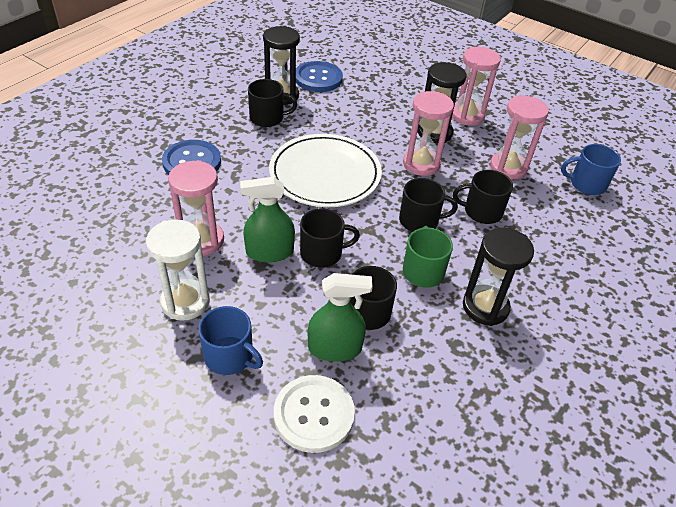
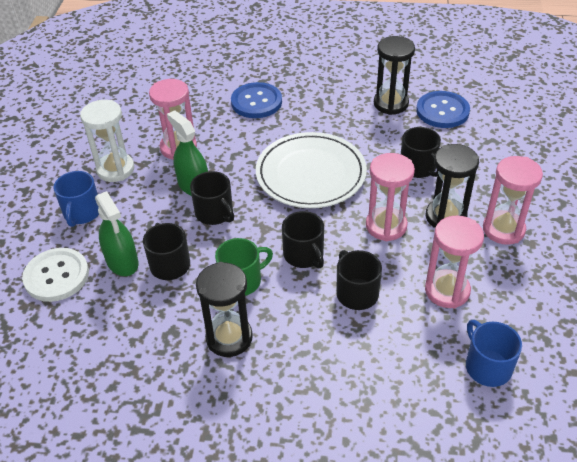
camera: 65 degrees right, 0 degrees up
(267, 118) = (351, 111): black mug -> black mug (418, 167)

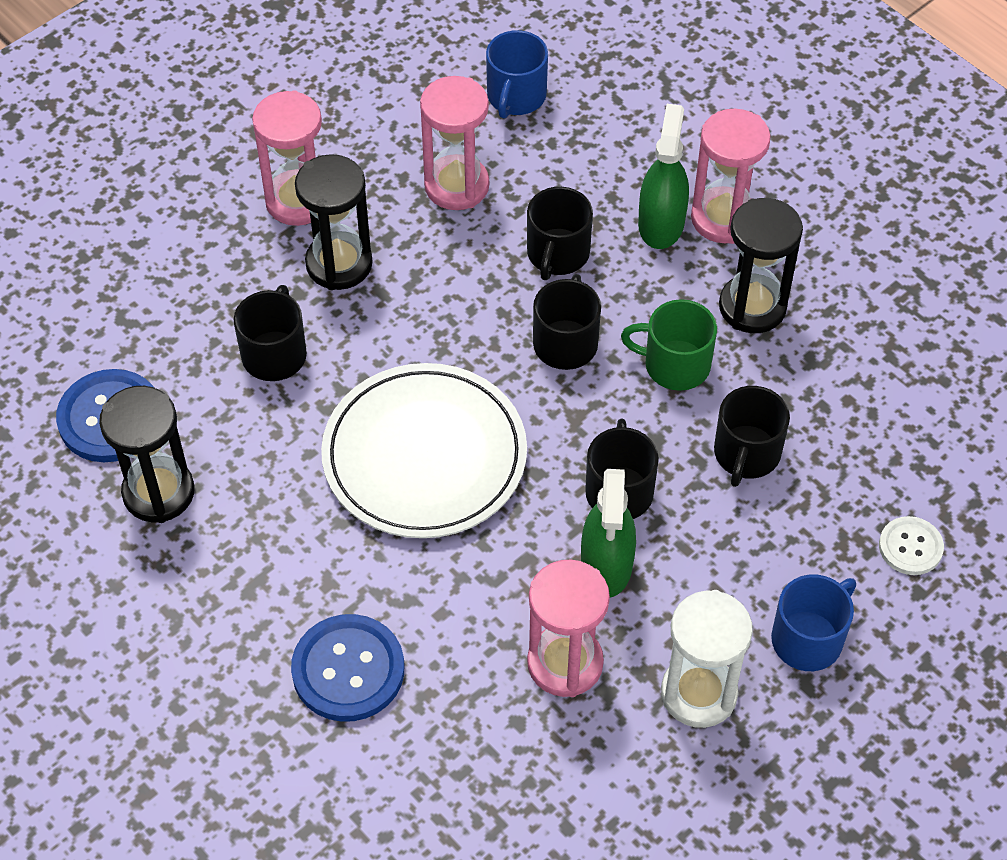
camera: 140 degrees left, 10 degrees up
(56, 276) = (910, 547): white button -> white button, size x0.59
(122, 261) = (806, 505): green spray bottle -> green spray bottle (661, 223)
(386, 226) = (423, 306): pink hourglass -> pink hourglass (723, 218)

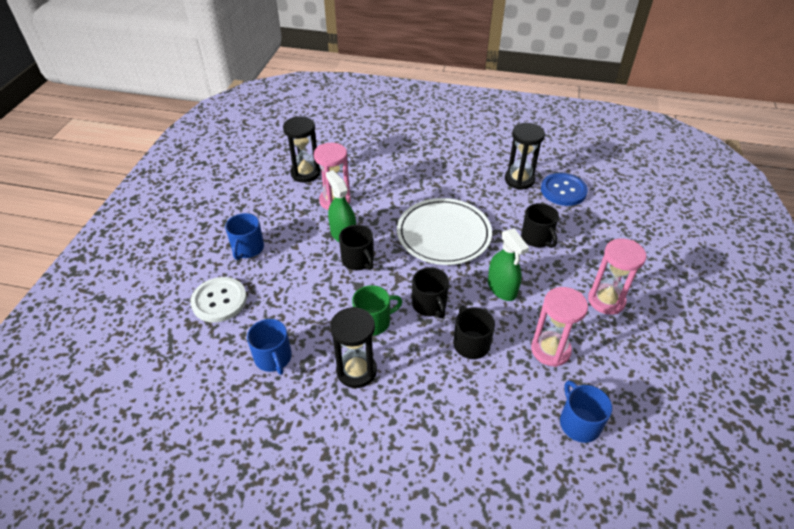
camera: 145 degrees right, 10 degrees down
(339, 264) = (556, 284): black hourglass -> black hourglass (305, 173)
(348, 670) = (405, 168): blue button -> none
(661, 223) = (436, 390): green spray bottle -> green spray bottle (502, 288)
(698, 693) = (280, 214): white hourglass -> none
(723, 218) = (406, 414): pink hourglass -> none
(746, 454) = (314, 301): black mug -> none
(865, 393) = (273, 358): none -> blue mug
(910, 547) = (219, 301): white button -> white button, size x1.70

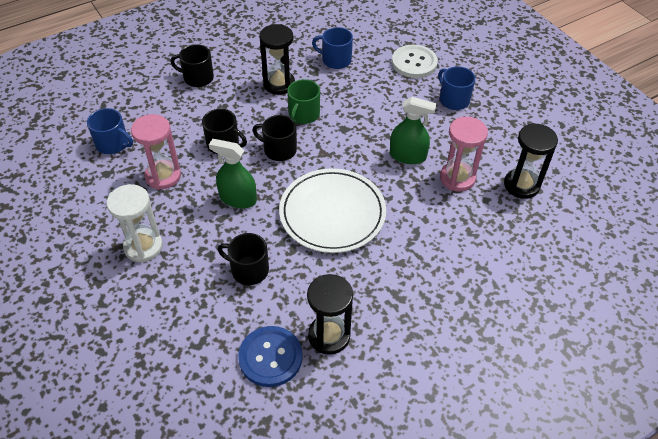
camera: 135 degrees right, 5 degrees up
(358, 260) = (368, 145): black mug -> black mug (197, 78)
(606, 300) = (143, 247): pink hourglass -> white hourglass

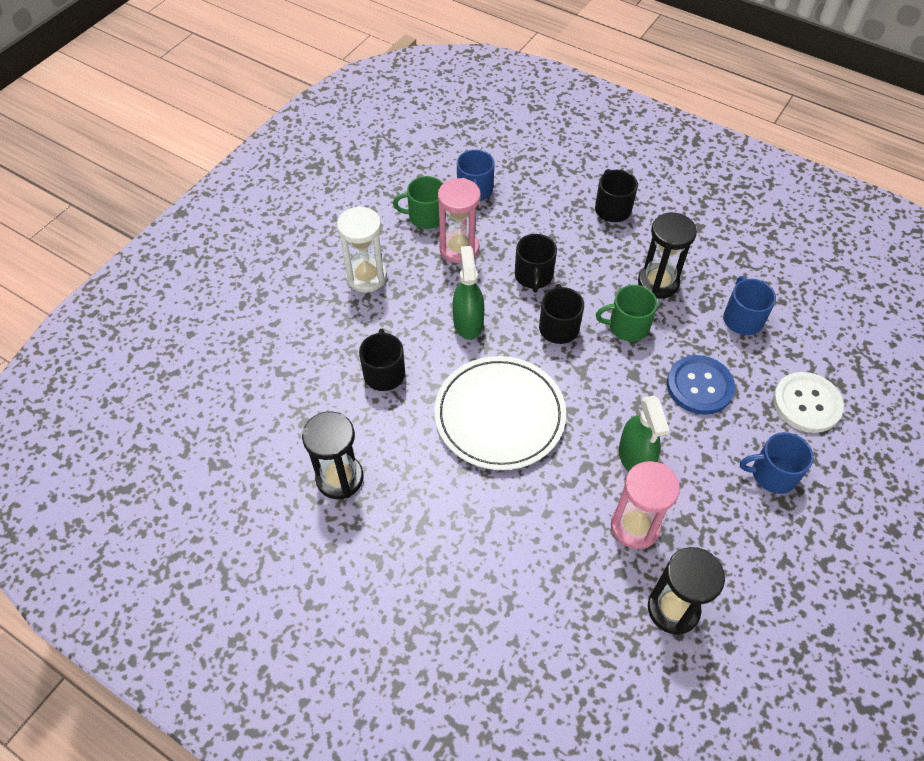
camera: 65 degrees right, 5 degrees up
(112, 184) = (426, 216): none -> green mug
(270, 357) = (292, 437): blue button -> blue button (699, 386)
(453, 99) = (772, 474): blue mug -> blue mug turned 120 degrees counterclockwise

